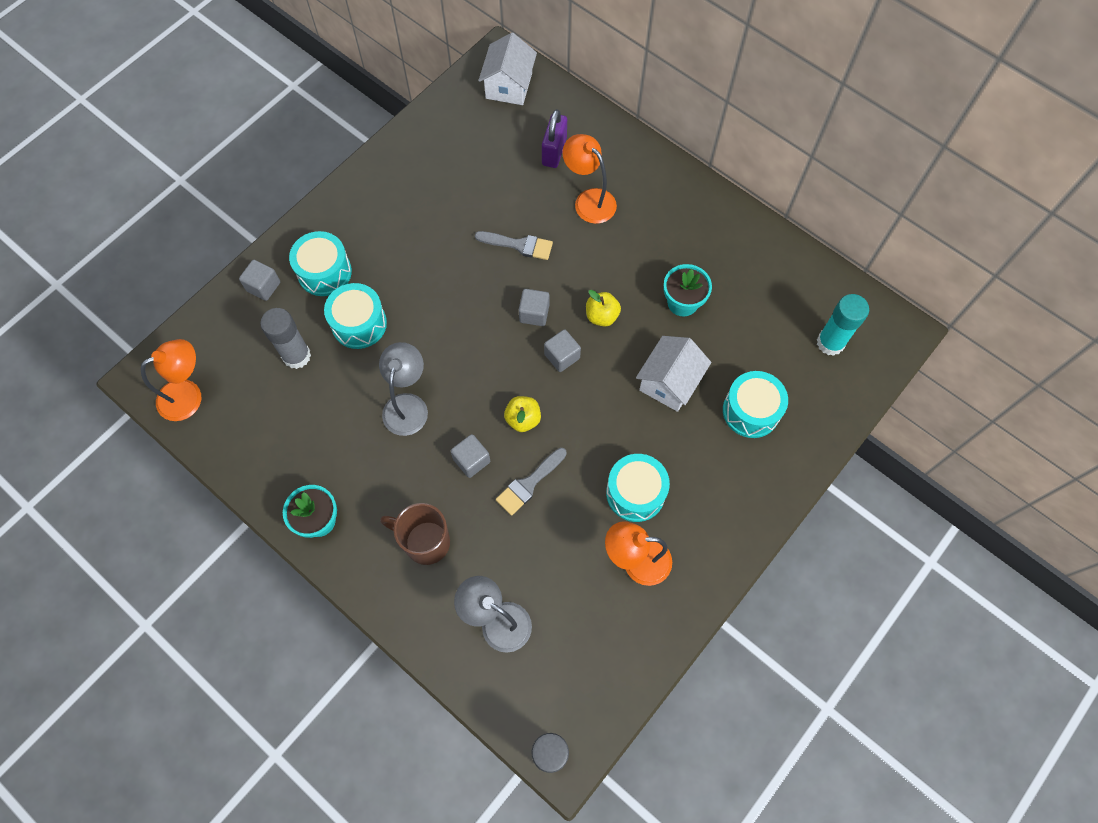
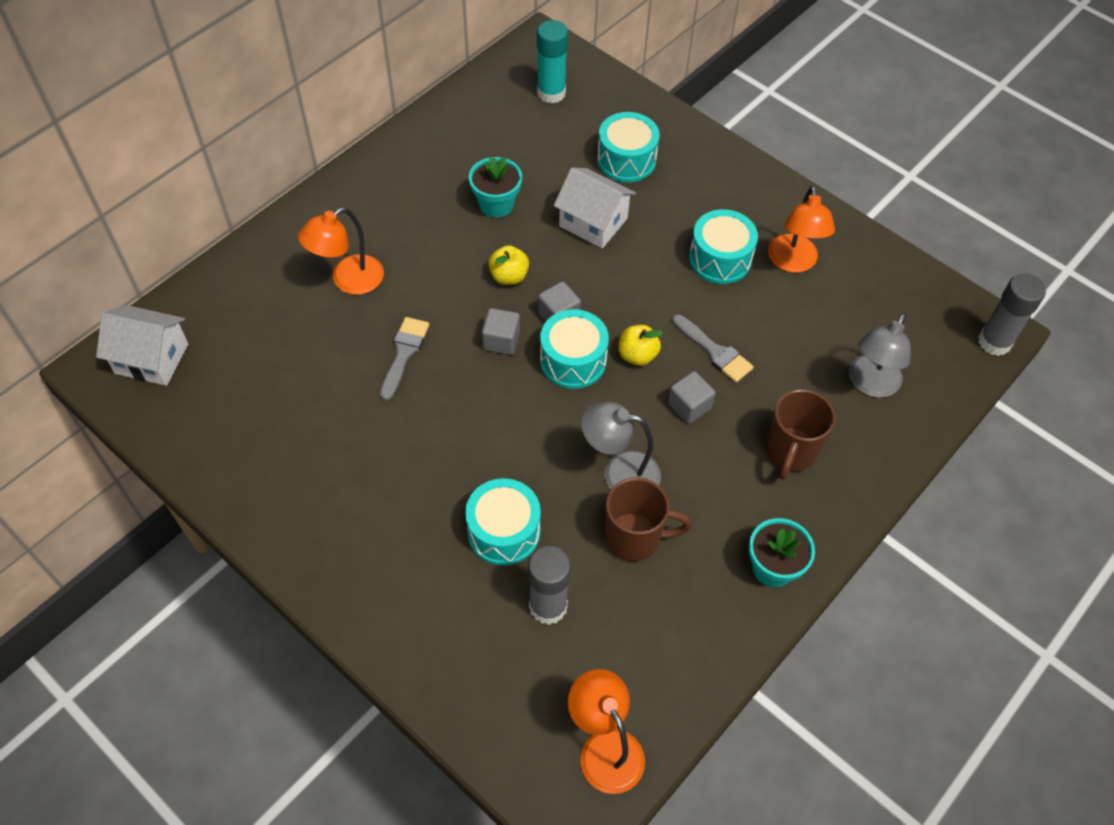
camera: 90 degrees left, 10 degrees down
(263, 286) = (436, 658): grey cube -> none
(324, 272) = (421, 578): turquoise drum -> turquoise drum (573, 360)
(349, 416) = (635, 538): none -> brown mug
(554, 151) = (270, 313): purple padlock -> none

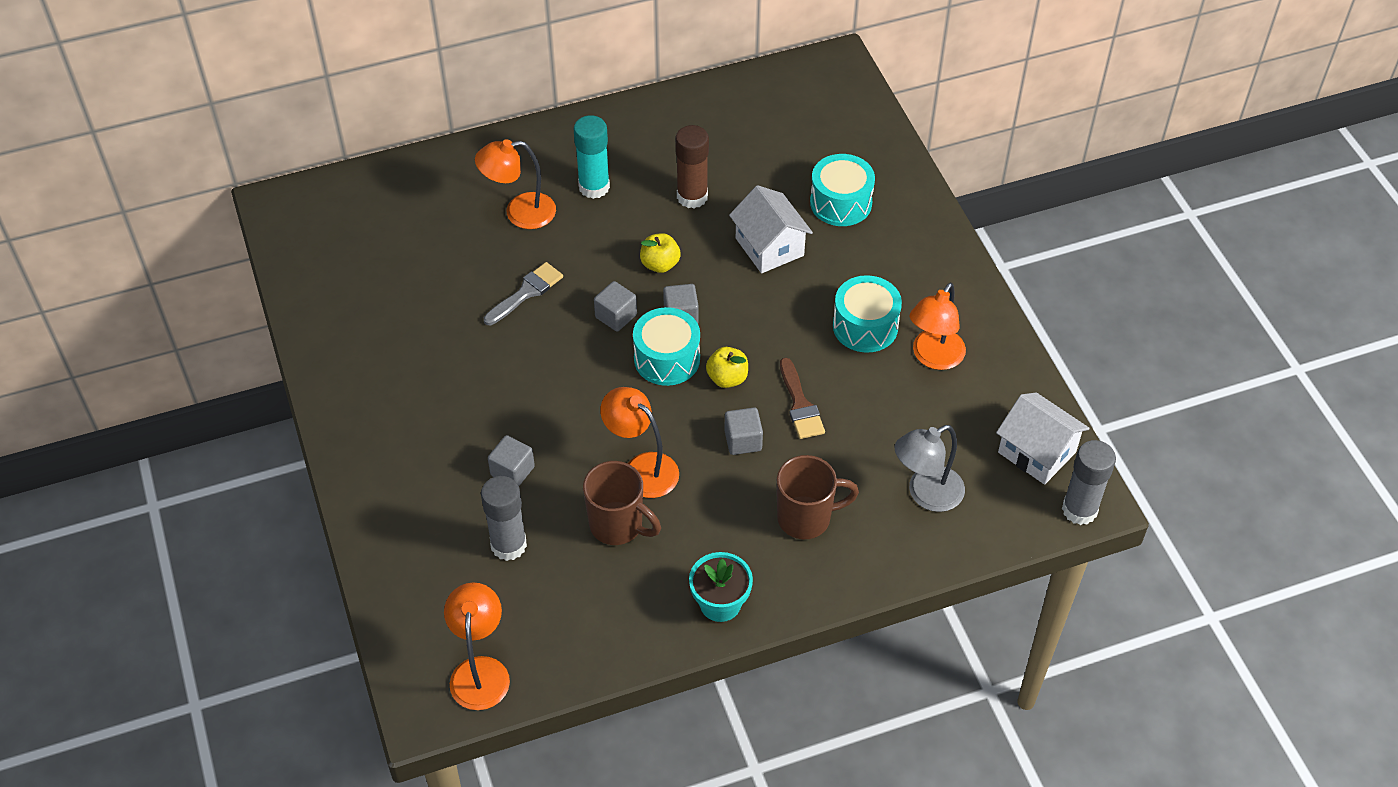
camera: 30 degrees right, 5 degrees down
(152, 359) = (322, 213): white house -> white house (1037, 452)
(496, 204) = (692, 197): turquoise flower pot -> brown glue stick
(503, 531) = (512, 471): turquoise drum -> grey cube
(551, 93) = (813, 114): turquoise glue stick -> turquoise glue stick (594, 187)
(619, 473) = (642, 468): grey lamp -> orange lamp
(714, 351) = (800, 404): grey brush -> brown brush
(790, 452) = (806, 518): brown mug -> brown mug turned 150 degrees counterclockwise

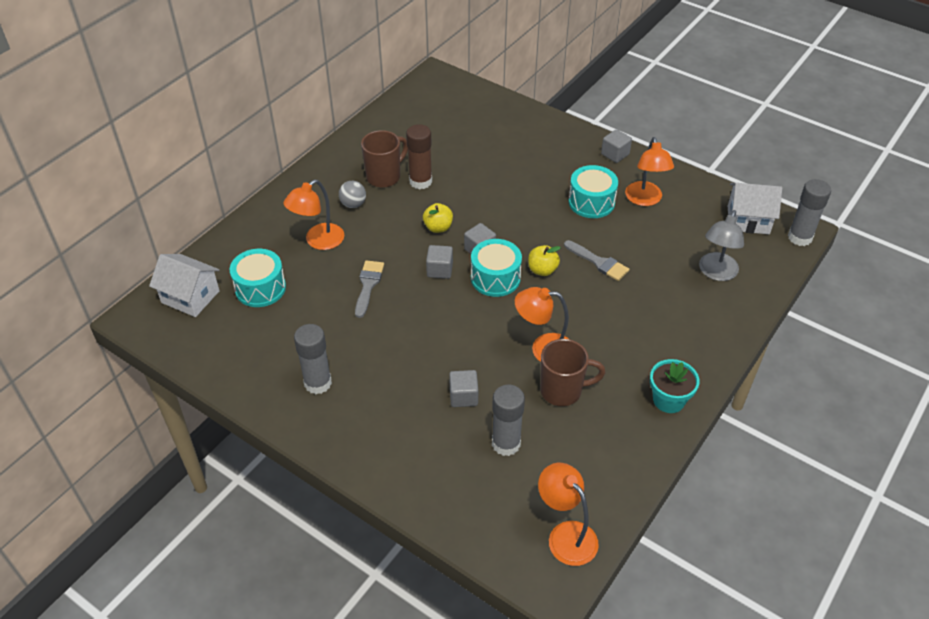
camera: 35 degrees left, 5 degrees down
(386, 372) = (318, 383): none -> grey glue stick
(594, 187) = (353, 204): turquoise glue stick -> grey ball
(743, 440) = (587, 300): grey cube -> grey cube (615, 154)
(769, 247) = (494, 187): white house -> white house (190, 297)
(800, 404) = (598, 262): brown brush -> grey brush
(806, 518) = (666, 323): brown mug -> brown mug (384, 177)
(841, 203) = (511, 145): turquoise drum -> turquoise drum (260, 288)

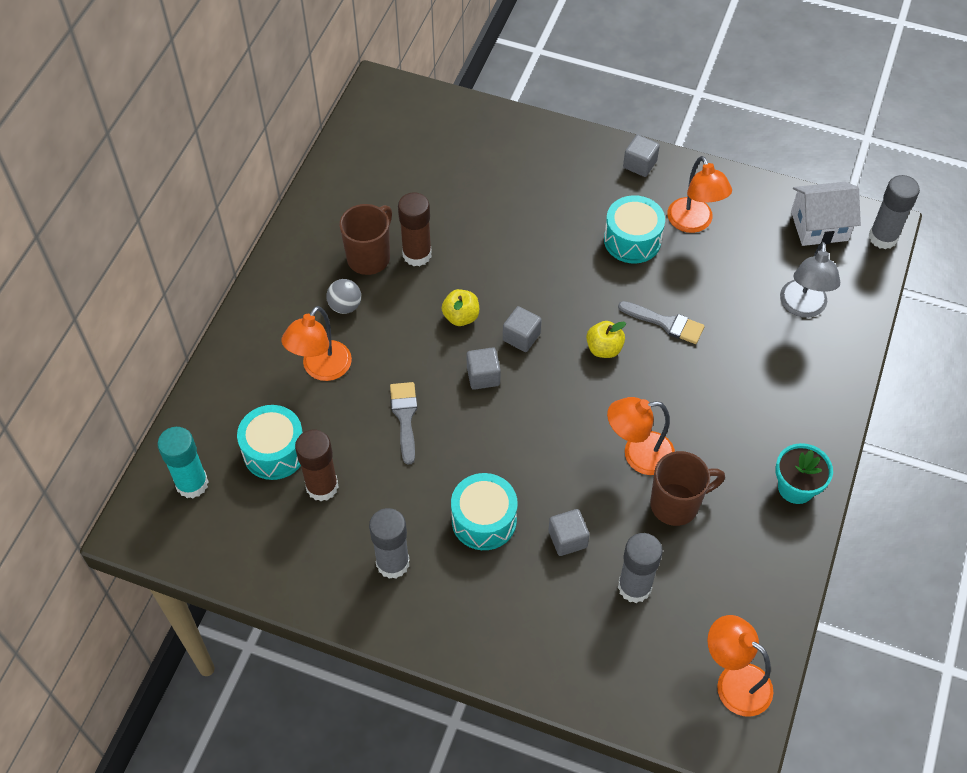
camera: 15 degrees left, 10 degrees up
(190, 297) = (192, 484): white house -> turquoise glue stick
(286, 319) = (322, 486): none -> brown glue stick
(495, 278) = (552, 372): turquoise drum -> turquoise drum (484, 520)

